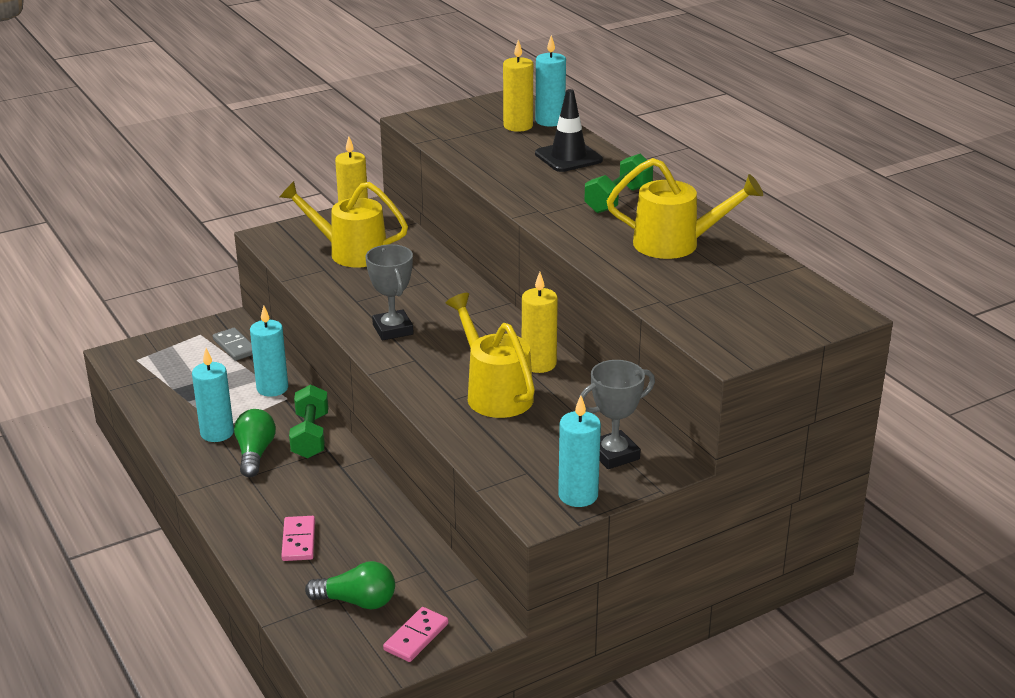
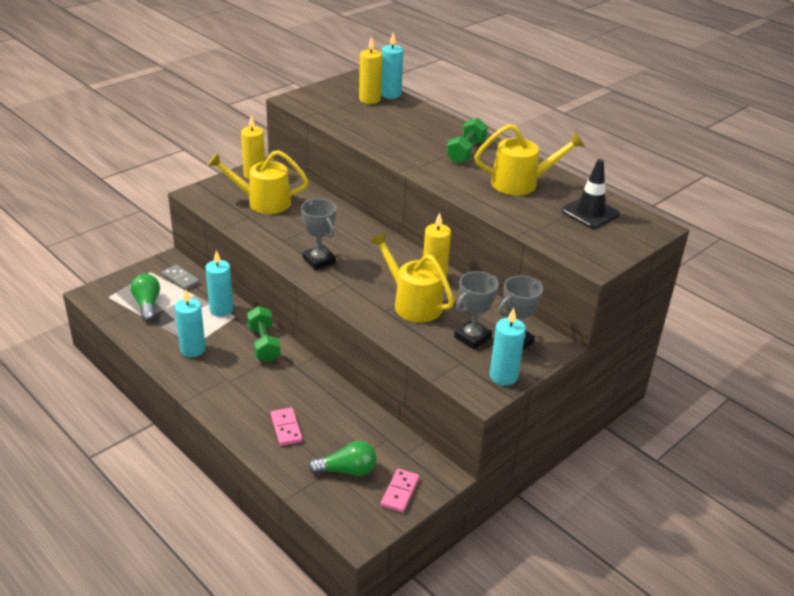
camera: 15 degrees left, 5 degrees up
(255, 454) = (228, 363): green light bulb -> green light bulb (147, 304)
(557, 443) = (472, 337): none -> grey trophy
(568, 157) = (416, 121): black traffic cone -> black traffic cone (590, 213)

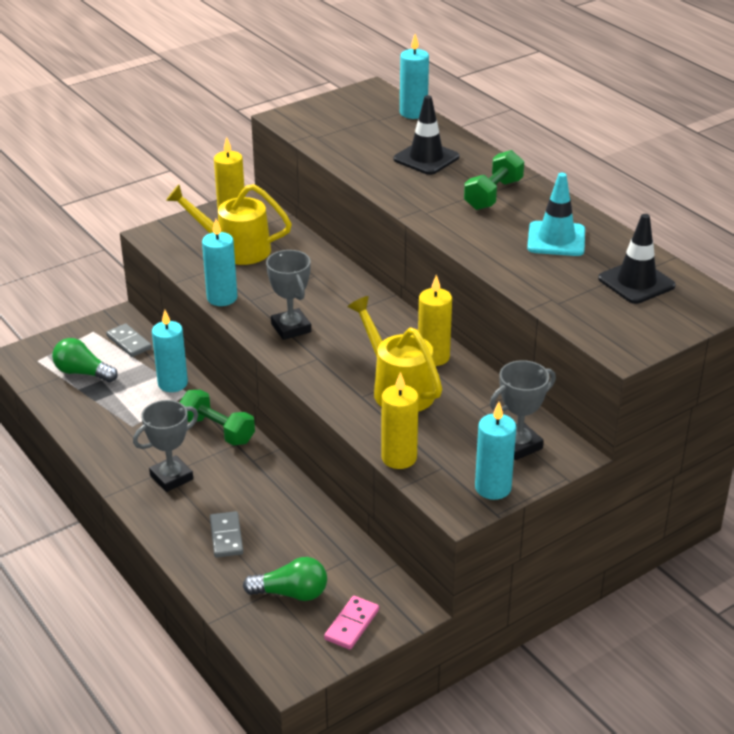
camera: 10 degrees right, 0 degrees up
(147, 304) = (83, 373): green light bulb -> green light bulb turned 60 degrees counterclockwise
(192, 349) = (129, 432): turquoise candle -> turquoise candle (222, 298)
(264, 344) = (217, 430): green dumbbell -> green dumbbell turned 45 degrees counterclockwise
(286, 428) = (226, 536): pink domino -> grey domino
(369, 99) = (384, 119): yellow candle -> yellow candle (399, 458)
(408, 127) = (426, 158): none -> black traffic cone
(472, 337) = (465, 436): grey trophy -> grey trophy (171, 477)
(522, 183) = (556, 239): yellow watering can -> turquoise traffic cone

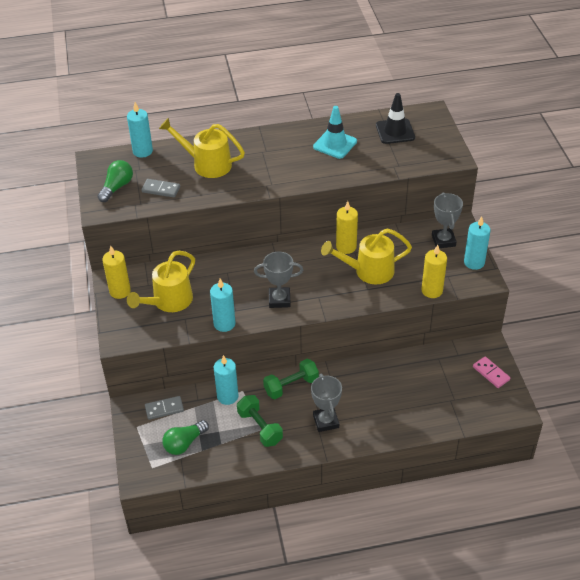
camera: 65 degrees left, 10 degrees up
(226, 536) = (394, 408): grey domino -> grey domino (161, 189)
(291, 593) = (456, 392): green light bulb -> green light bulb (117, 187)
(426, 158) = (206, 164): black traffic cone -> yellow watering can
(493, 195) = (270, 151): green dumbbell -> green dumbbell (260, 427)

